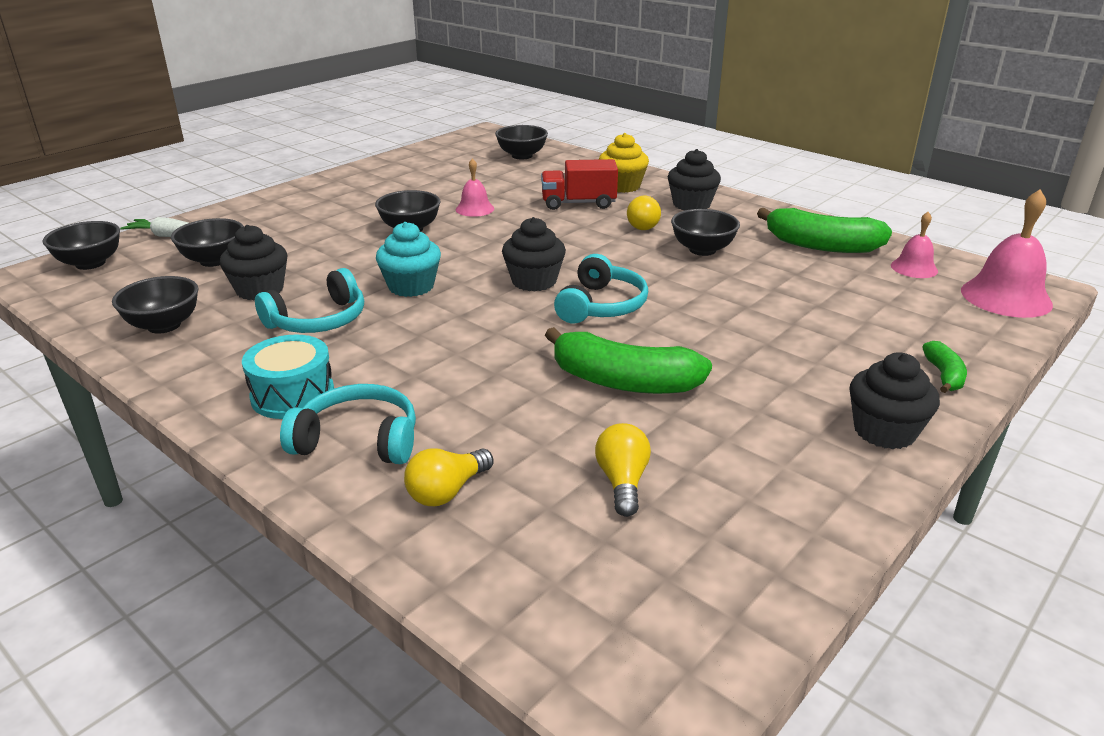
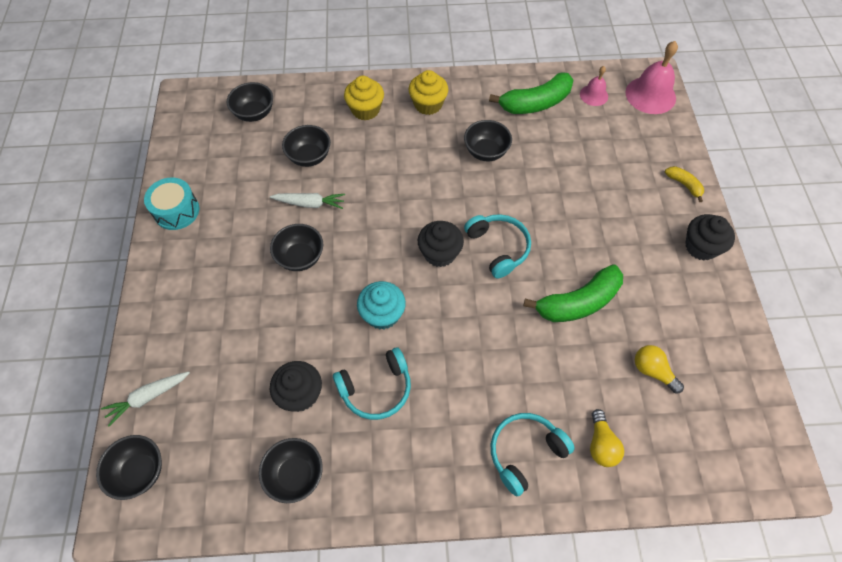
camera: 45 degrees left, 30 degrees up
(214, 260) = (224, 394): black bowl -> black bowl (309, 157)
(293, 395) = (452, 455): turquoise drum -> turquoise drum (176, 211)
(318, 320) = (376, 389): turquoise headphones -> turquoise headphones turned 60 degrees clockwise
(475, 209) = (310, 203): pink bell -> white carrot
(578, 203) = (364, 150): red truck -> none
(645, 225) = (429, 147): yellow light bulb -> none
(691, 204) = (428, 104): black cupcake -> yellow cupcake
(944, 375) = (684, 185): green banana -> yellow banana

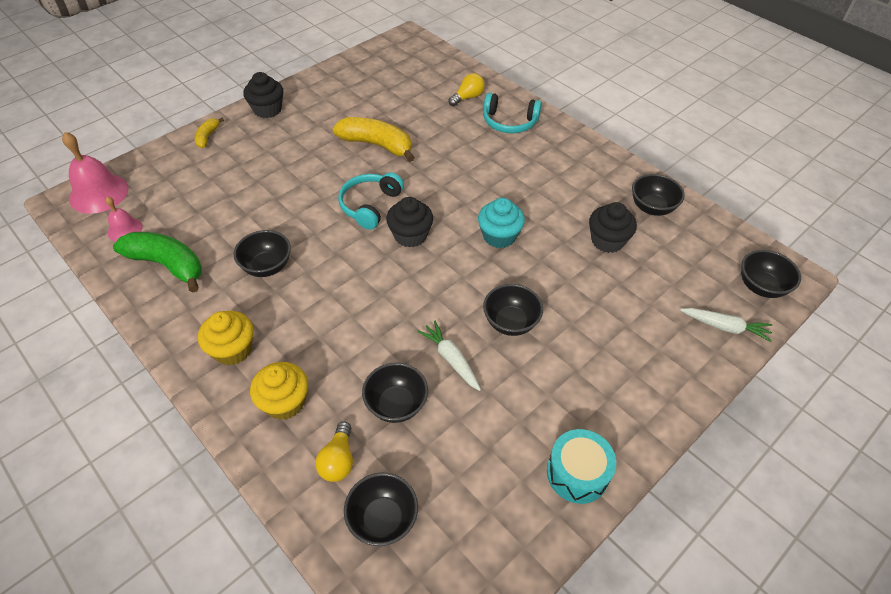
camera: 130 degrees left, 10 degrees down
(376, 389) = (554, 205): turquoise headphones -> none
(578, 302) = (377, 145): green banana -> yellow banana
(652, 371) = (395, 96): yellow light bulb -> yellow light bulb (338, 460)

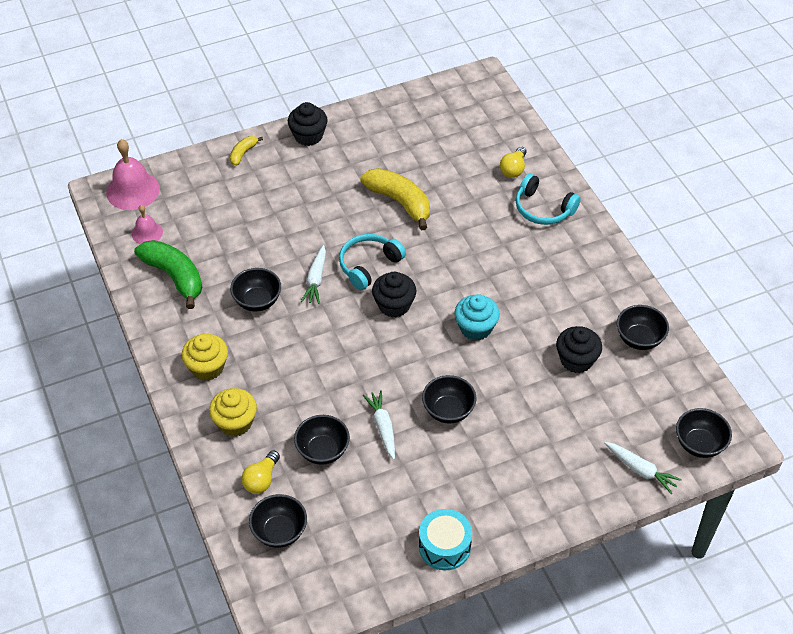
camera: 20 degrees right, 0 degrees up
(321, 231) = (316, 279): none -> white carrot
(467, 97) = (513, 169): yellow light bulb -> yellow light bulb turned 135 degrees clockwise

